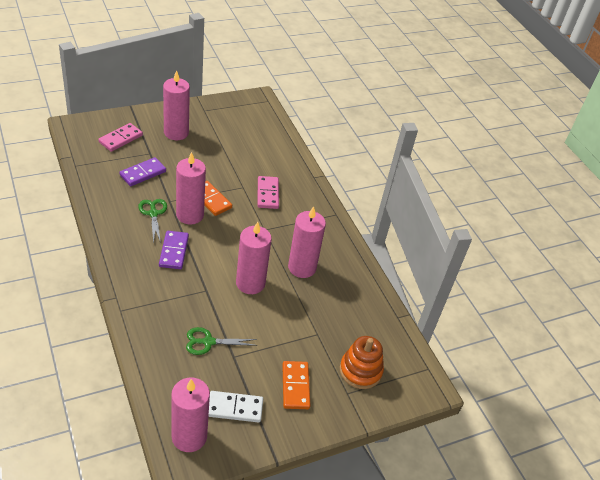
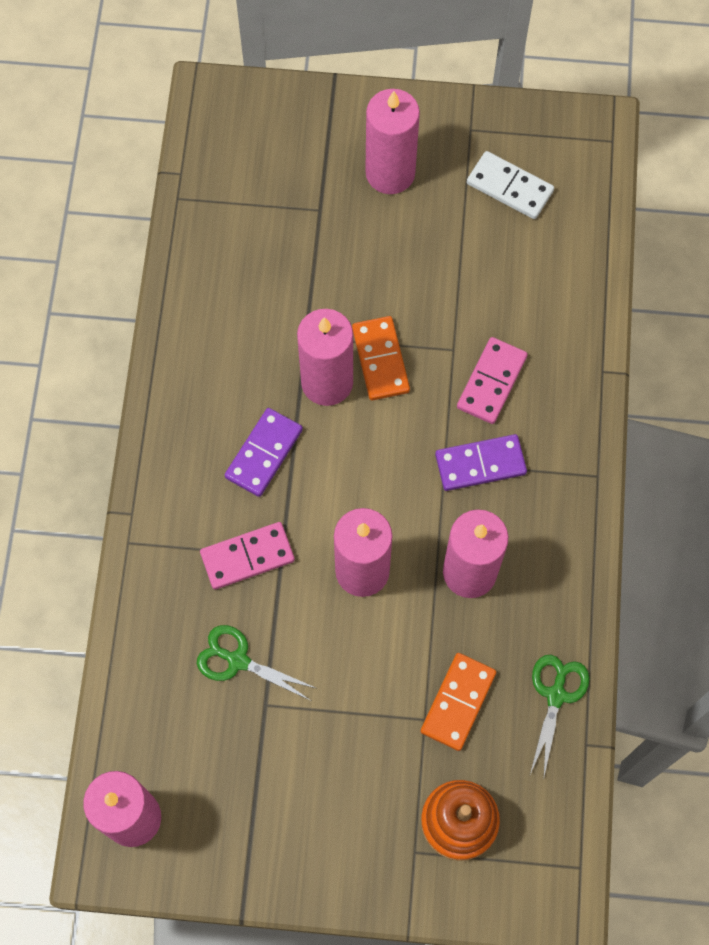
camera: 35 degrees right, 25 degrees up
(120, 139) = (282, 157): pink domino -> pink domino (247, 556)
(143, 173) = (286, 256): purple domino -> purple domino (480, 464)
(153, 213) = (265, 357): green scissors -> green scissors (556, 695)
(234, 408) = (222, 799): white domino -> white domino (510, 187)
(295, 386) = (336, 802): orange domino -> orange domino (458, 702)

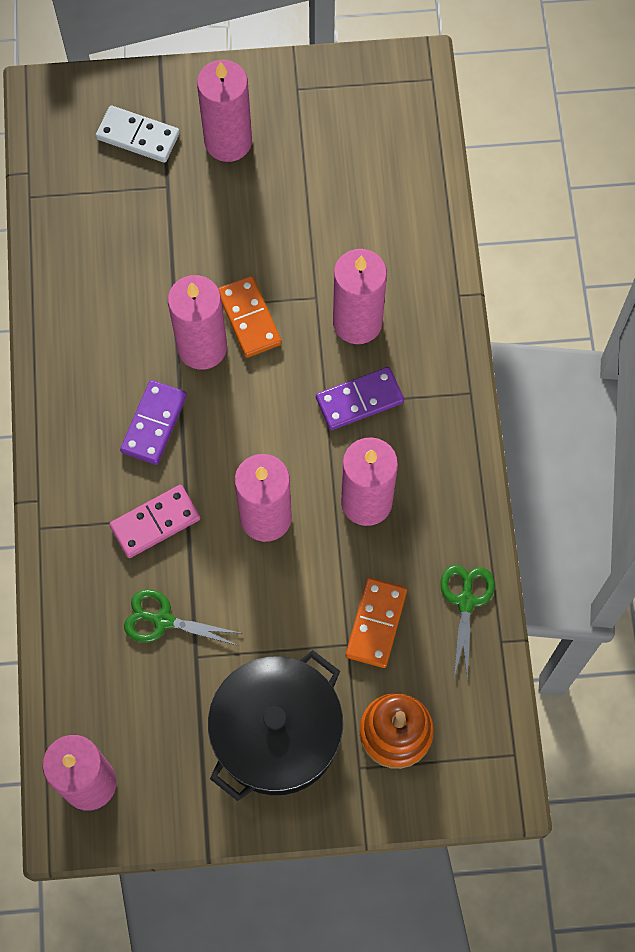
camera: 10 degrees left, 0 degrees up
(335, 800) = (276, 733): none -> black pot
(492, 382) = (357, 322): pink domino -> pink candle
(510, 187) = (343, 137): white domino -> white domino (138, 136)

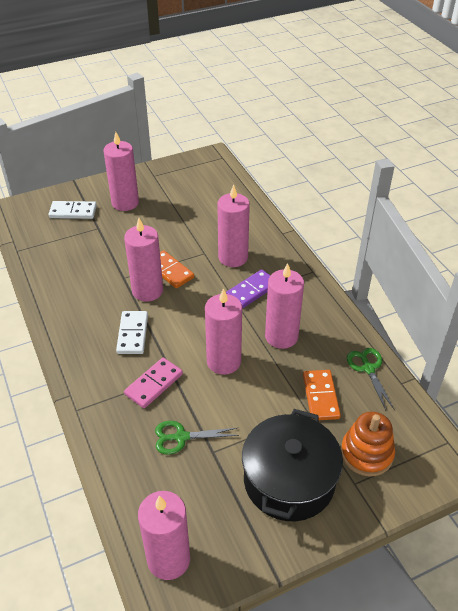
camera: 20 degrees left, 25 degrees down
(154, 424) = (133, 334): purple domino -> white domino

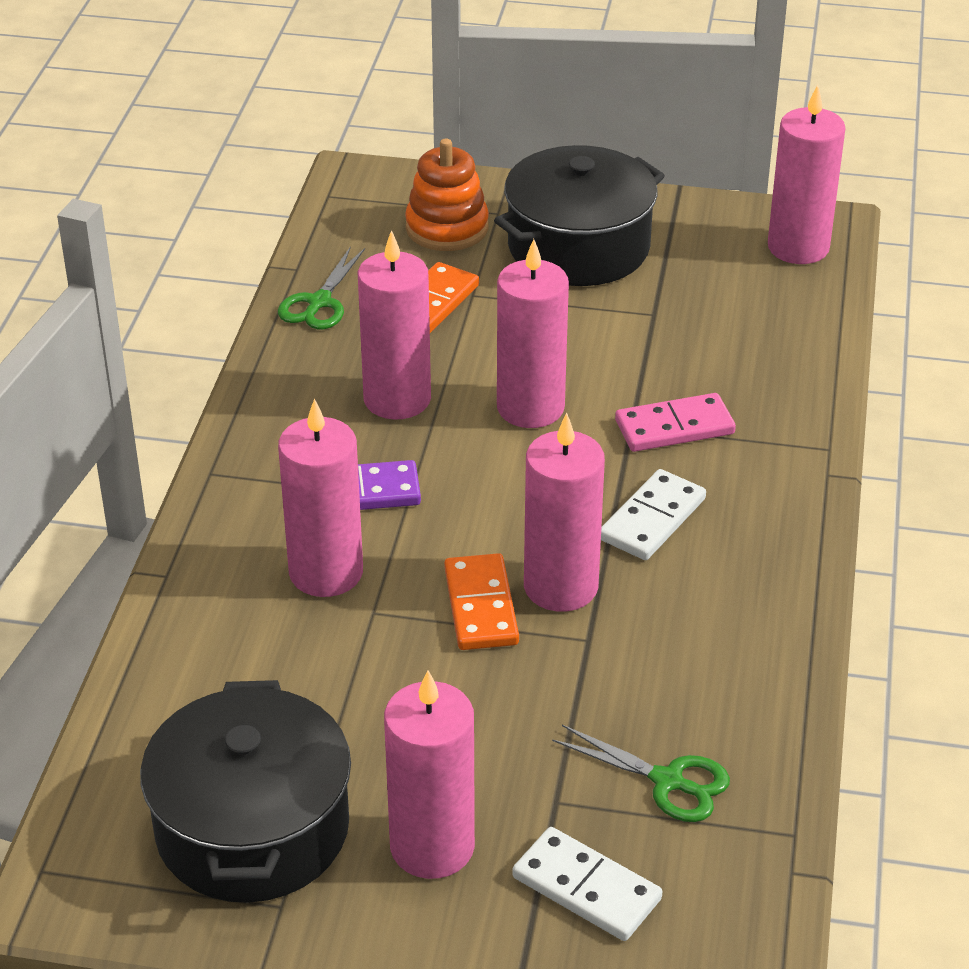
camera: 145 degrees left, 5 degrees down
(179, 186) = (252, 828): none -> black pot
(181, 437) = (685, 346): green scissors -> green scissors (667, 781)

